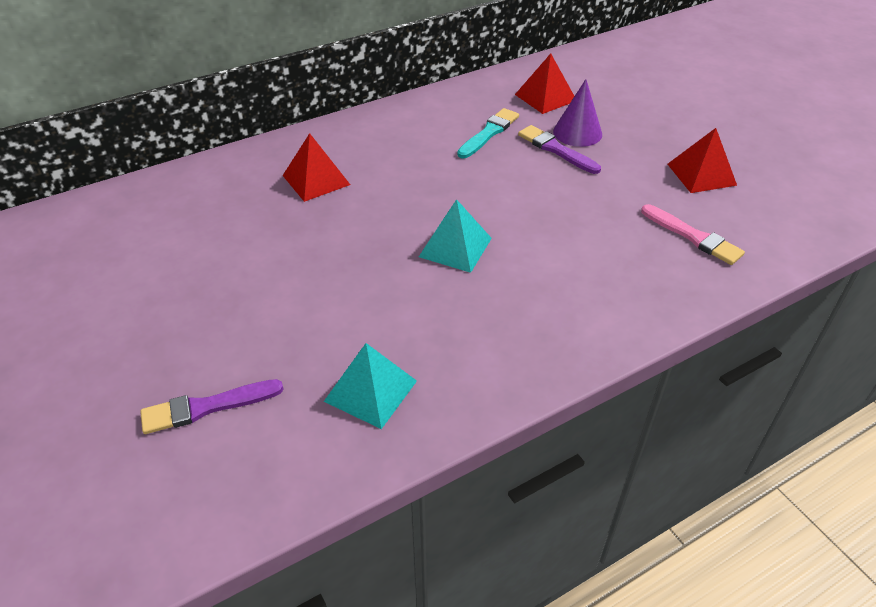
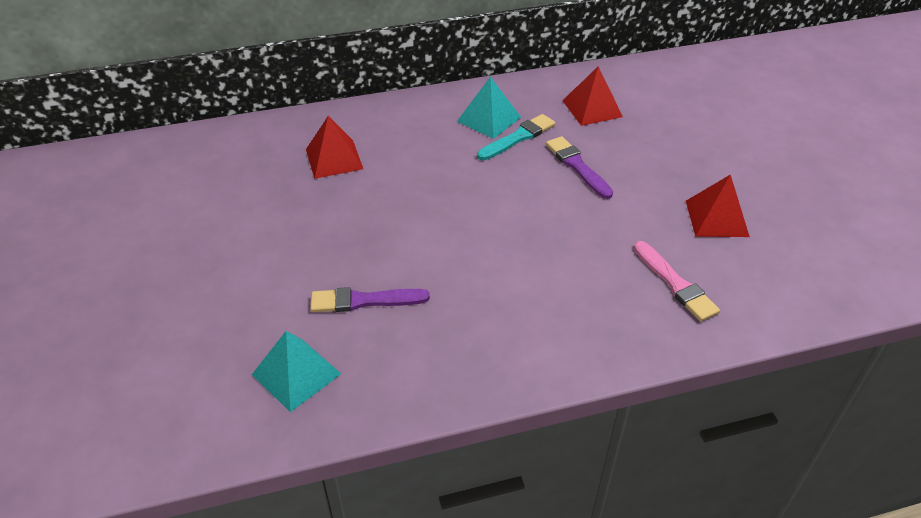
camera: 15 degrees right, 0 degrees up
(207, 407) = (152, 358): purple brush -> purple brush (364, 301)
(455, 247) = (433, 250): turquoise pyramid -> turquoise pyramid (489, 119)
(577, 132) = (607, 151): purple cone -> none

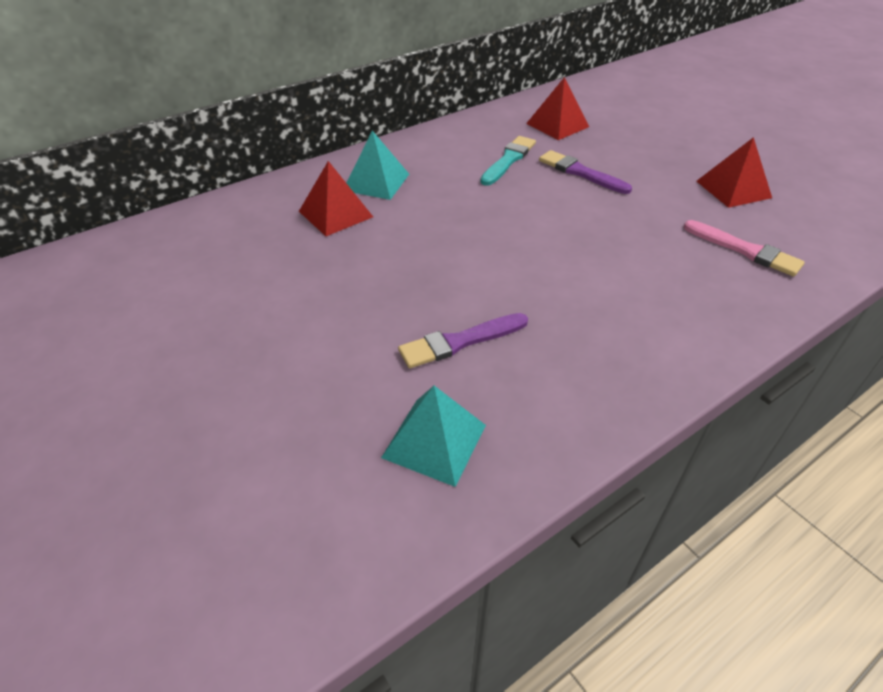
camera: 20 degrees left, 0 degrees up
(489, 119) = (469, 150): turquoise pyramid -> turquoise pyramid (376, 182)

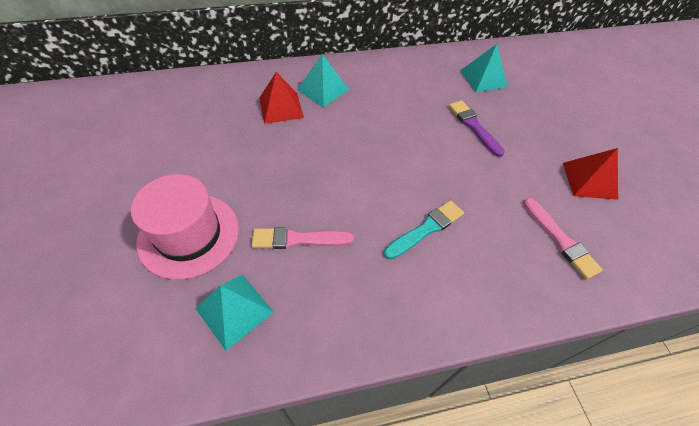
camera: 20 degrees right, 10 degrees up
(313, 383) = (189, 235): none -> pink hat
(460, 342) = (298, 239): purple brush -> pink brush
(508, 160) = (426, 99): turquoise brush -> turquoise brush (426, 229)
(557, 125) = (483, 78): red pyramid -> turquoise pyramid

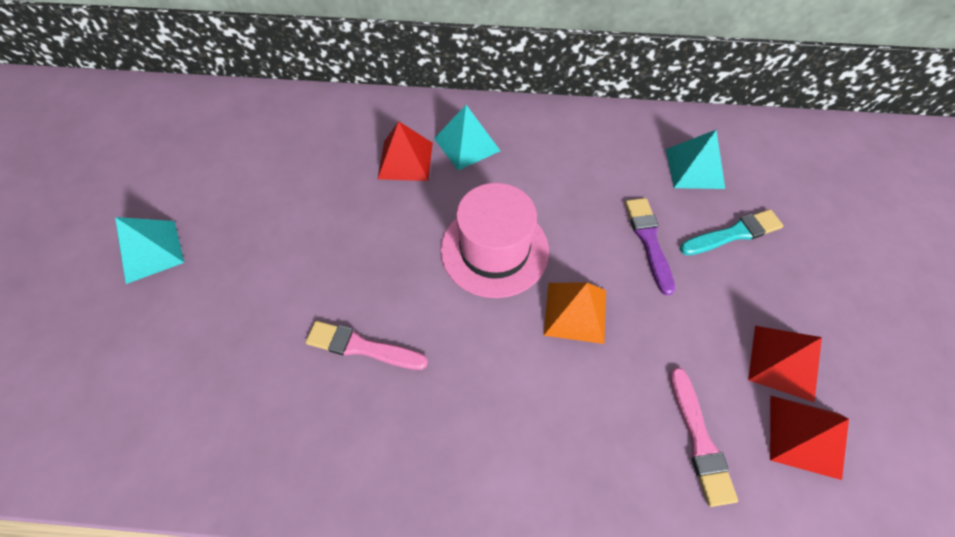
camera: 20 degrees right, 5 degrees up
(189, 235) = (244, 308): pink hat -> pink hat (494, 250)
(234, 310) = (262, 416): turquoise pyramid -> turquoise pyramid (151, 251)
(426, 229) = (522, 374): turquoise brush -> turquoise brush (733, 233)
(445, 180) = (575, 312): none -> orange pyramid
(622, 220) = (804, 436): none -> red pyramid

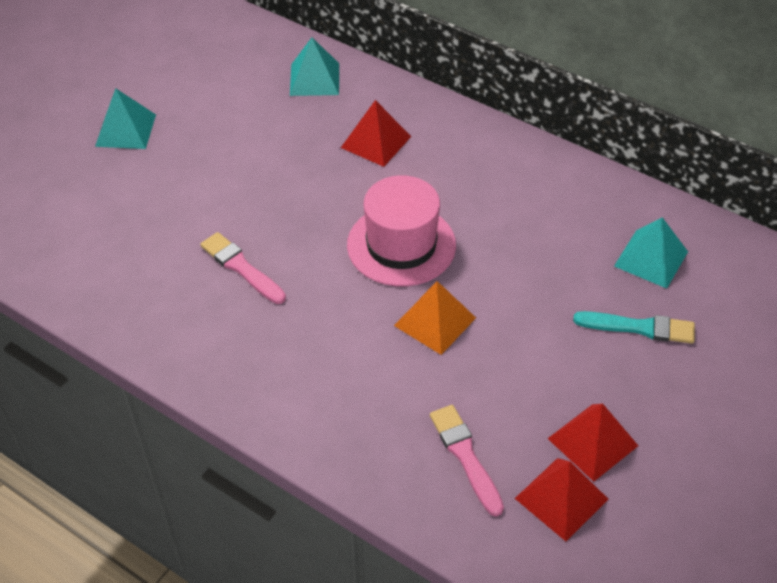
camera: 30 degrees right, 10 degrees down
(467, 144) = (442, 150): turquoise pyramid -> turquoise pyramid (314, 79)
(648, 241) = (549, 298): purple brush -> none
(699, 440) = (465, 456): pink brush -> pink brush turned 135 degrees clockwise

